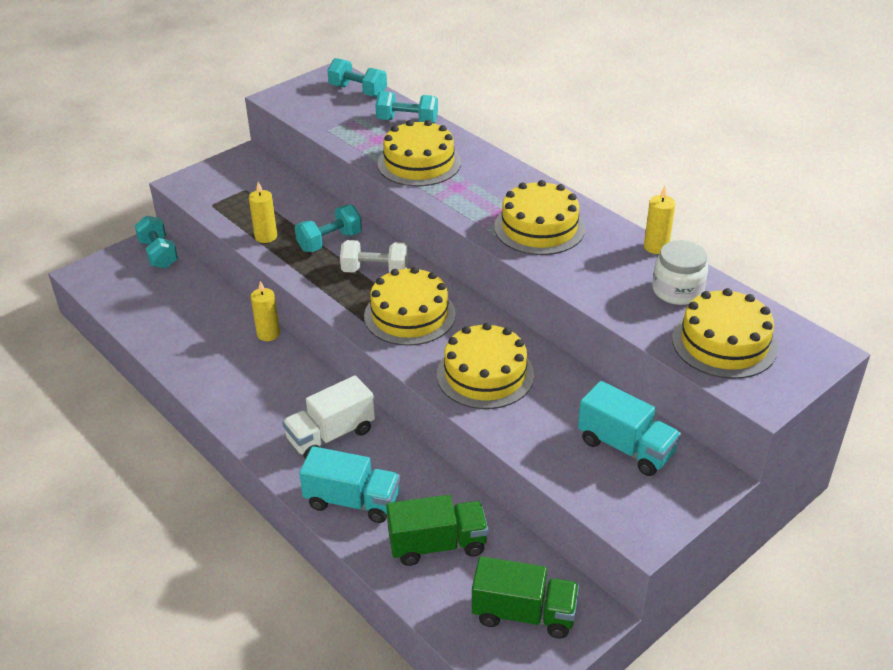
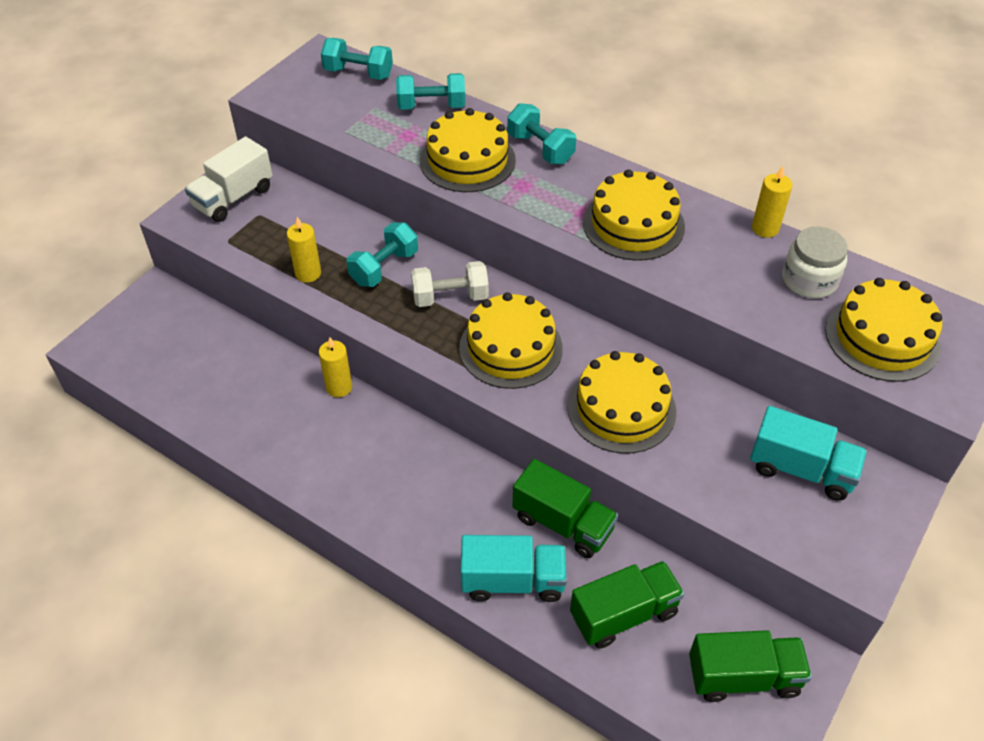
camera: 15 degrees left, 10 degrees up
(159, 254) = (171, 305): turquoise dumbbell -> turquoise dumbbell (540, 148)
(331, 435) = (458, 503): white truck -> white truck (233, 198)
(414, 467) = (563, 523): none -> green truck

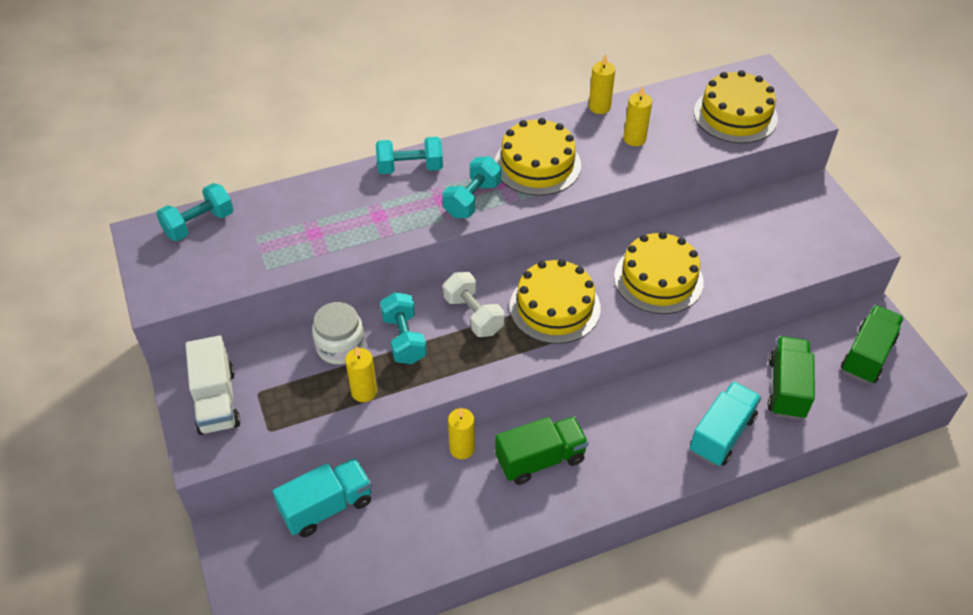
camera: 55 degrees left, 0 degrees up
(431, 106) = (293, 201): turquoise dumbbell -> turquoise dumbbell (472, 199)
(450, 297) = (473, 315): white dumbbell -> white dumbbell turned 60 degrees counterclockwise
(467, 160) = (381, 214): yellow cake -> none
(563, 523) = (693, 379): green truck -> green truck (540, 459)
(749, 275) = (634, 139): none -> yellow candle
(801, 469) = (772, 223): turquoise truck -> turquoise truck (327, 507)
(809, 280) = (662, 116): white jar -> white jar (340, 346)

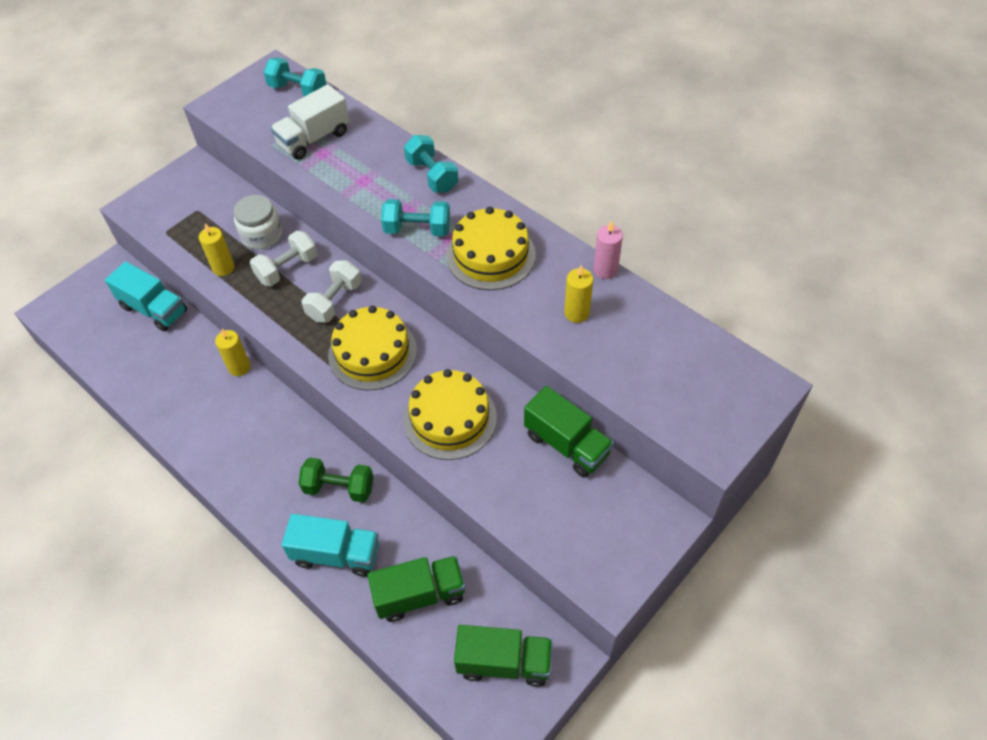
camera: 65 degrees right, 5 degrees up
(216, 401) = (180, 193): white truck -> white truck (314, 138)
(404, 339) = (287, 269): turquoise dumbbell -> white dumbbell
(540, 459) = (250, 424): green truck -> green truck (566, 444)
(599, 107) = (605, 270): yellow candle -> pink candle
(652, 410) = (339, 488): none -> green dumbbell
(735, 115) = (675, 385): yellow cake -> none

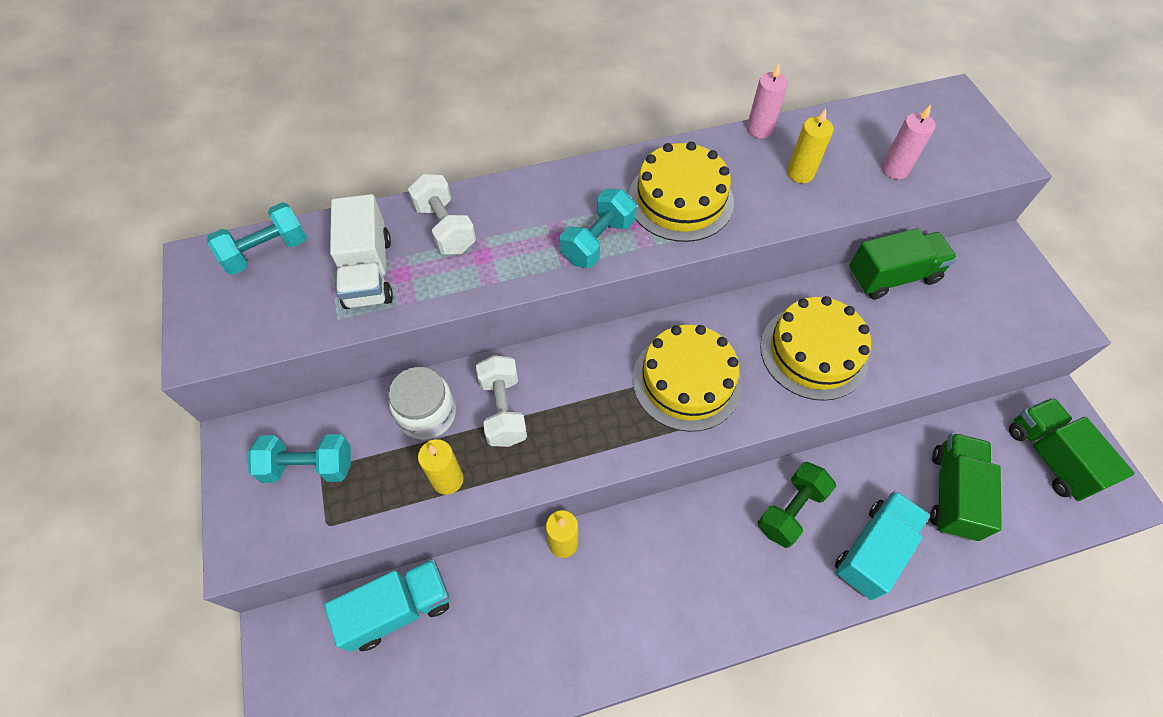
camera: 60 degrees left, 5 degrees up
(335, 301) = (589, 384): white dumbbell -> white dumbbell (445, 228)
(432, 175) = (527, 194): turquoise dumbbell -> turquoise dumbbell (309, 466)
(504, 662) = (1050, 457): green truck -> green truck turned 60 degrees counterclockwise
(633, 372) = (894, 170): none -> pink candle

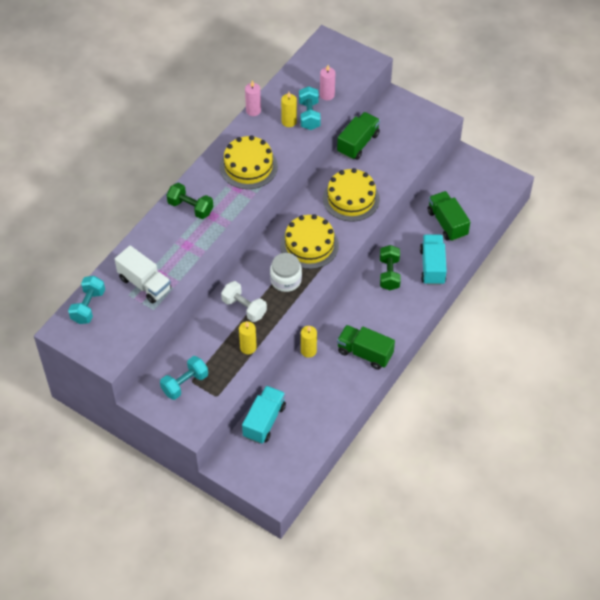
camera: 40 degrees left, 5 degrees down
(427, 414) = (213, 331): white jar -> white jar (286, 280)
(445, 228) = (158, 244): white dumbbell -> none
(541, 206) = (190, 208): none -> green dumbbell
(598, 241) = (230, 207): turquoise dumbbell -> turquoise dumbbell (309, 115)
(1050, 457) = (474, 182): green truck -> green truck (365, 353)

